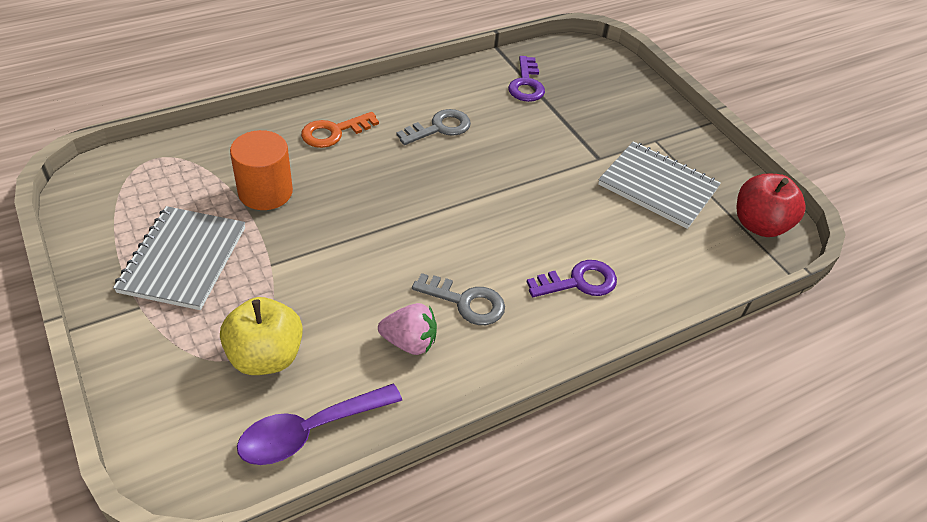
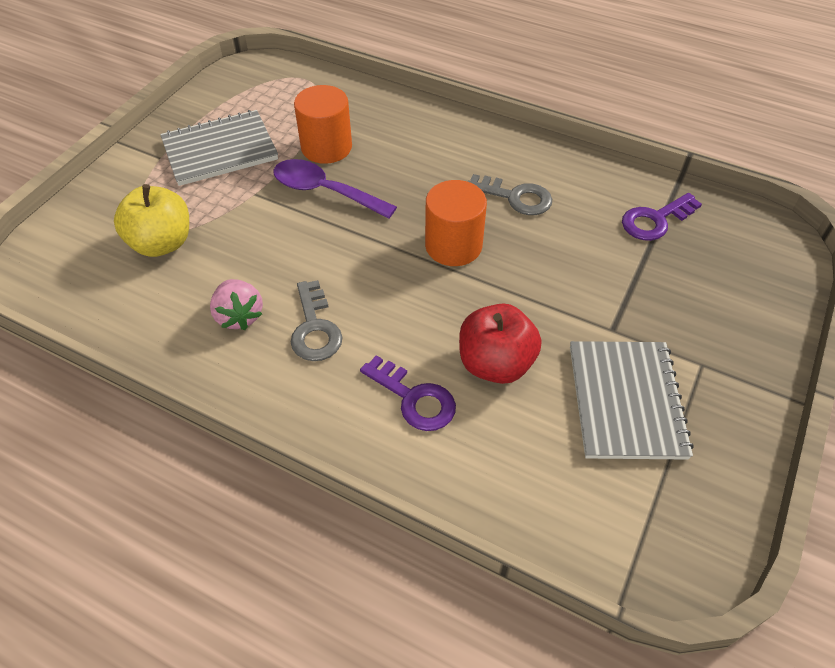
camera: 60 degrees right, 5 degrees up
(309, 431) = (108, 306): purple spoon -> purple spoon (325, 191)
(334, 132) = (434, 142): orange key -> none
(455, 184) = (453, 246): none -> orange cylinder
(759, 225) = (672, 532): red apple -> red apple (495, 363)

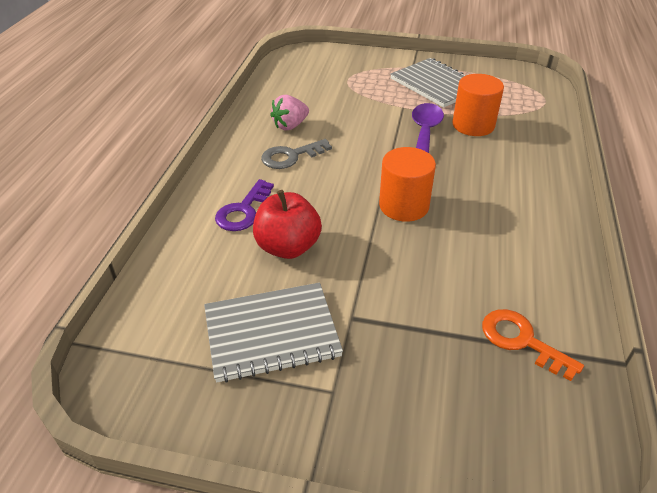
camera: 75 degrees right, 10 degrees down
(162, 243) = (338, 85): yellow apple -> none
(516, 197) = (486, 234): grey key -> none
(655, 220) = (521, 341): purple key -> orange key

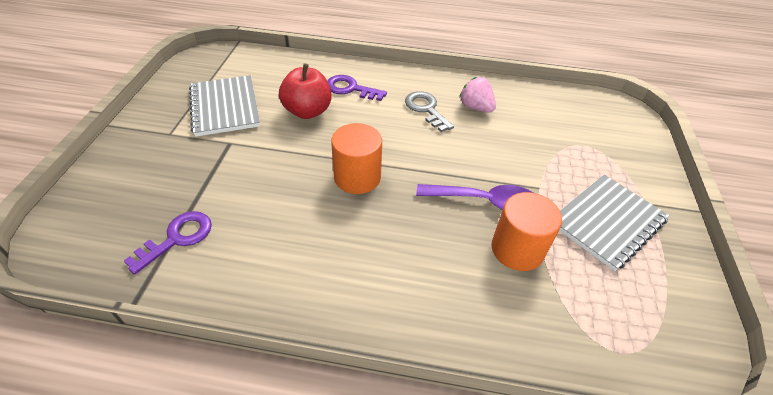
camera: 85 degrees right, 5 degrees up
(521, 341) = (177, 238): orange key -> purple key

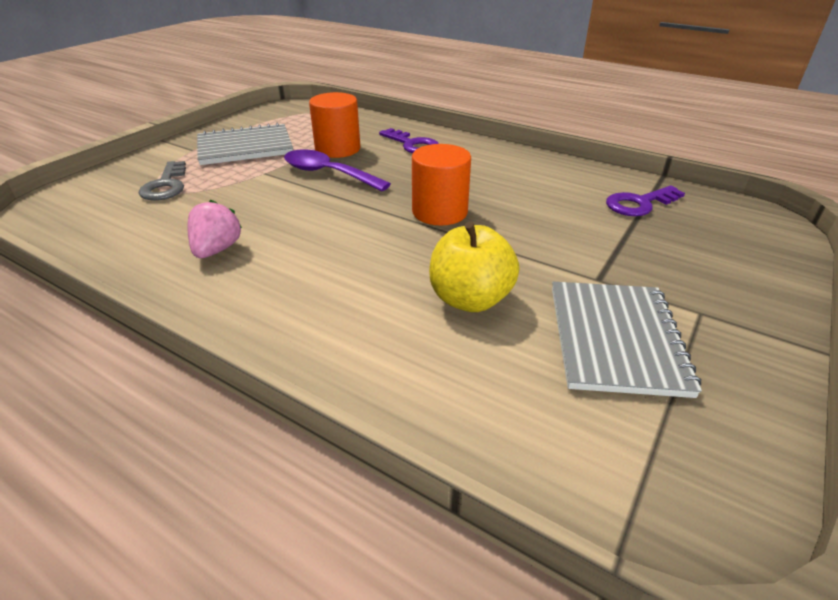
camera: 155 degrees left, 10 degrees down
(307, 111) = (470, 299): red apple -> yellow apple
(350, 89) = (377, 323): purple key -> purple key (412, 145)
(426, 109) = (288, 262): grey key -> grey key (166, 185)
(475, 107) = (217, 250): pink strawberry -> pink strawberry turned 150 degrees counterclockwise

